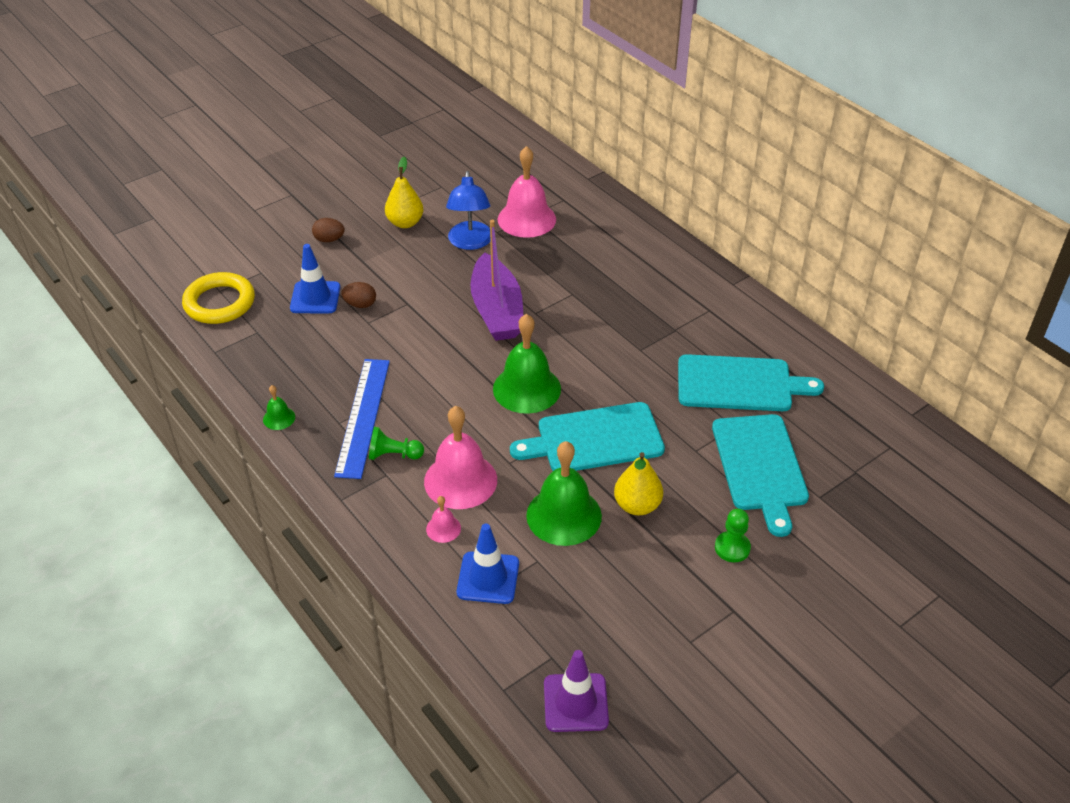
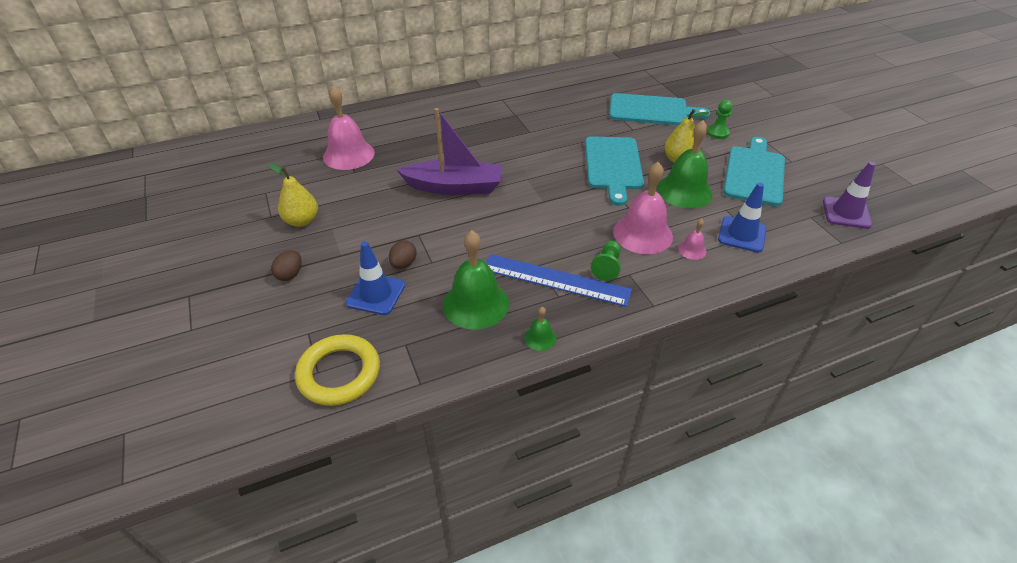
camera: 75 degrees left, 0 degrees up
(470, 242) = (358, 188): blue lamp -> none
(526, 388) = (551, 186): green bell -> green bell (476, 304)
(739, 384) = (577, 103): turquoise cutting board -> turquoise cutting board (754, 173)

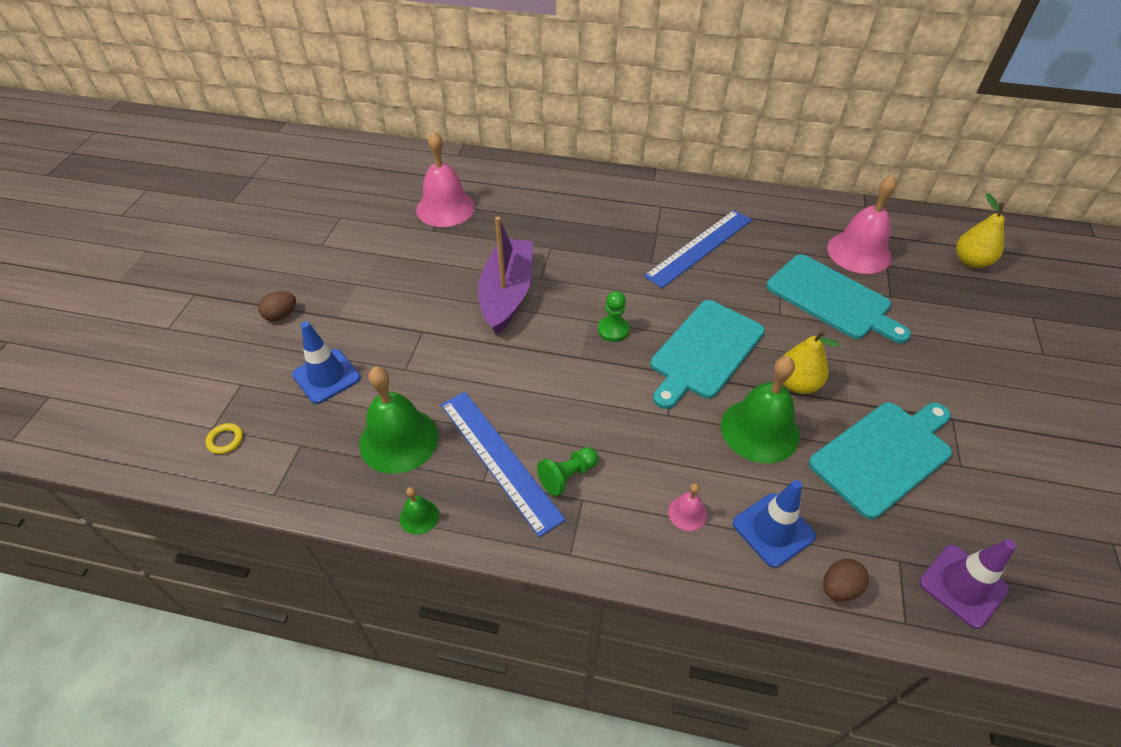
camera: 35 degrees right, 5 degrees up
(302, 221) = (340, 263): yellow pear -> yellow pear (971, 261)
(339, 373) = (225, 440): yellow ring -> yellow ring, size x0.40
(403, 264) = (379, 357): brown egg -> brown egg (839, 588)
(455, 187) = (507, 293): purple boat -> purple boat turned 120 degrees counterclockwise
(551, 113) = (700, 247): none -> blue ruler
(642, 234) = (649, 458): pink bell -> pink bell (859, 252)
(717, 133) = (892, 371): green pawn -> green pawn (613, 330)

